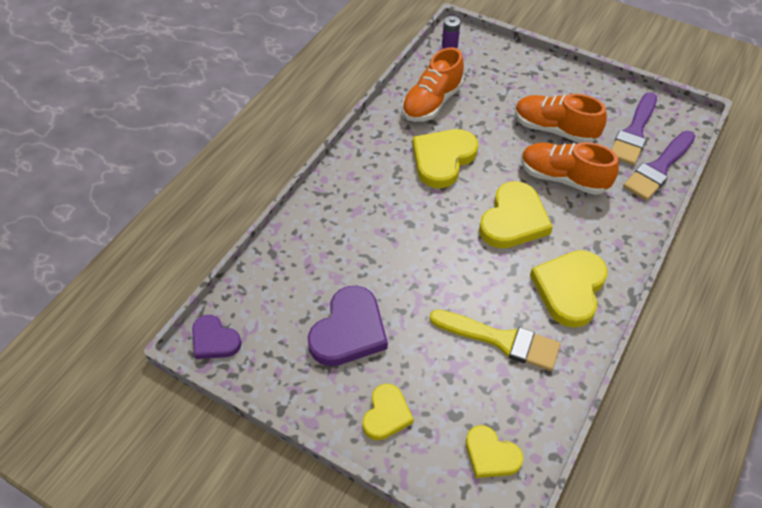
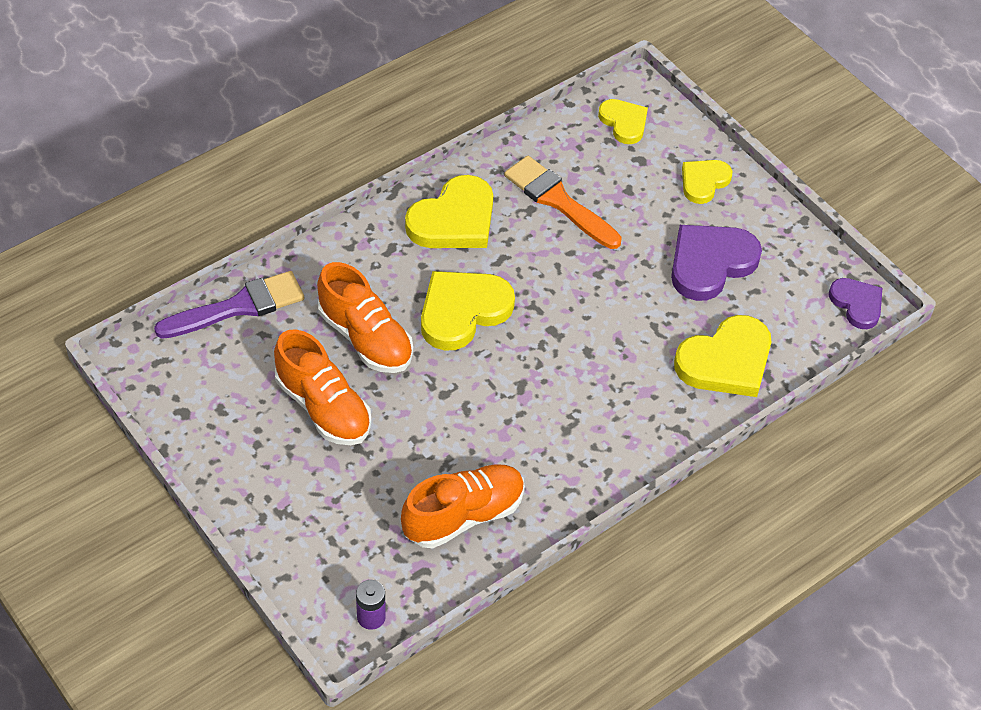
camera: 160 degrees left, 0 degrees up
(443, 159) = (500, 420): yellow heart -> yellow heart (726, 361)
(501, 340) = (558, 201): yellow brush -> orange brush
(634, 133) = (224, 363): purple brush -> none

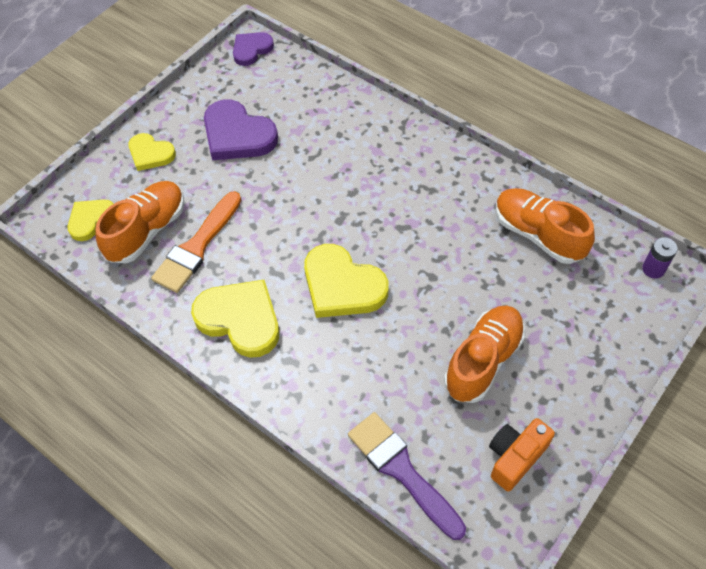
camera: 100 degrees left, 5 degrees up
(209, 399) = (515, 457): none -> orange camera
(365, 338) = (398, 350): orange shoe -> orange shoe (147, 231)
(726, 361) = (330, 110): yellow heart -> none

